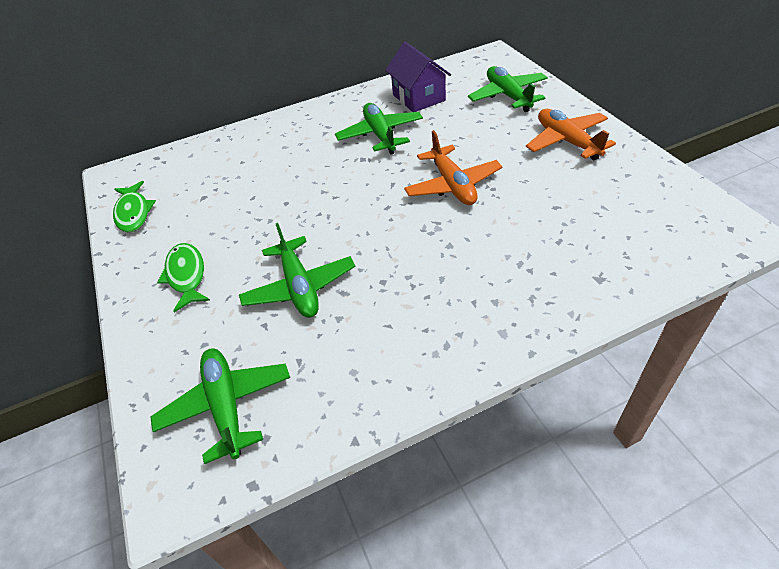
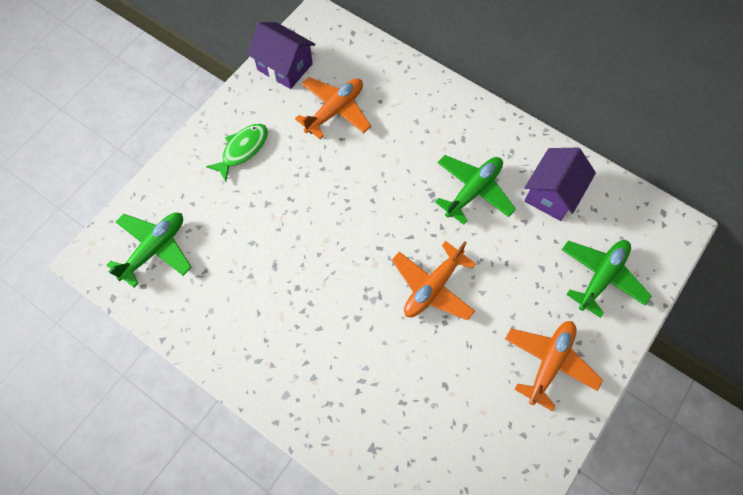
camera: 55 degrees right, 20 degrees up
(134, 213) = (285, 67): green fish -> purple house
(219, 193) = (335, 111): none -> orange plane
(299, 287) = (266, 232): green plane -> none

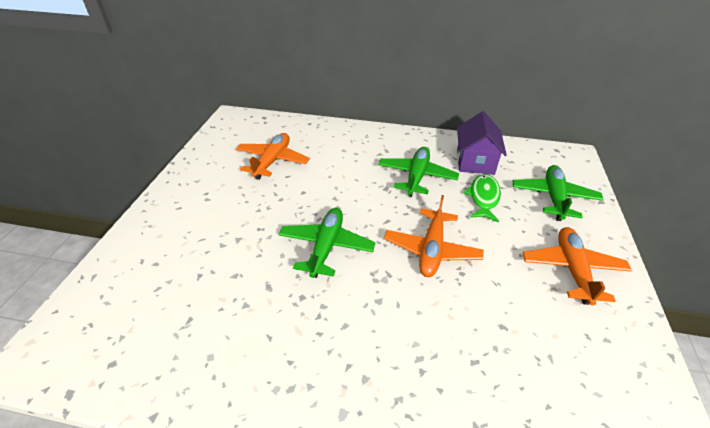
camera: 25 degrees left, 25 degrees down
(154, 249) = (119, 319): green plane -> green plane (326, 247)
(243, 150) = (197, 208): green fish -> green fish (483, 197)
(285, 67) = (215, 147): purple house -> none

